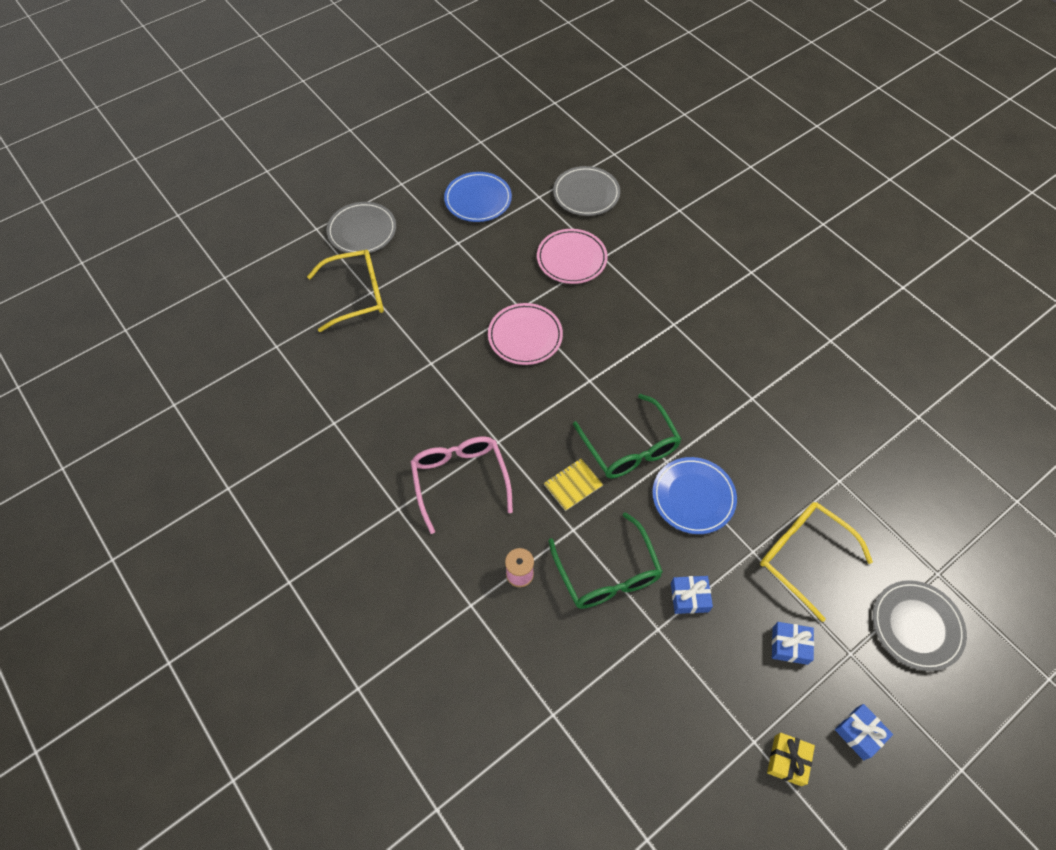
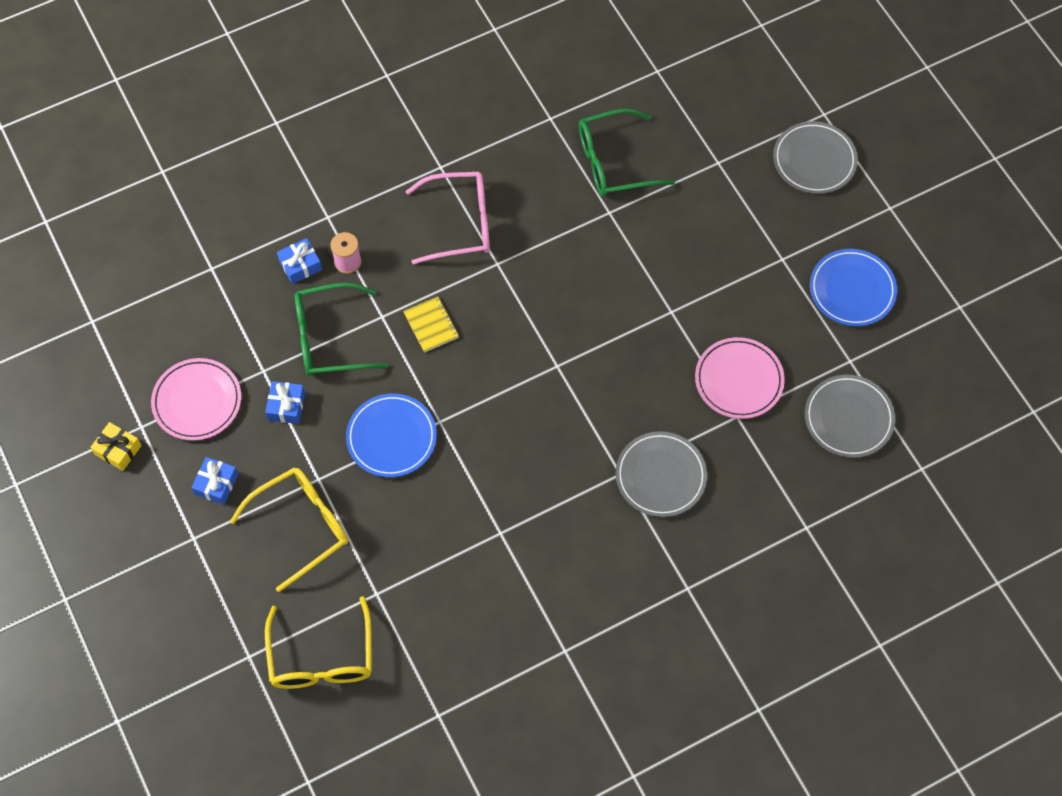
camera: 100 degrees right, 5 degrees up
(356, 295) = (716, 149): yellow glasses -> yellow glasses (321, 657)
(525, 336) = (629, 310): pink plate -> pink plate (197, 401)
(630, 447) = (463, 389): green glasses -> green glasses (614, 162)
(859, 733) = (121, 520): blue gift -> blue gift (300, 265)
(916, 626) = (202, 612): grey plate -> grey plate (660, 476)

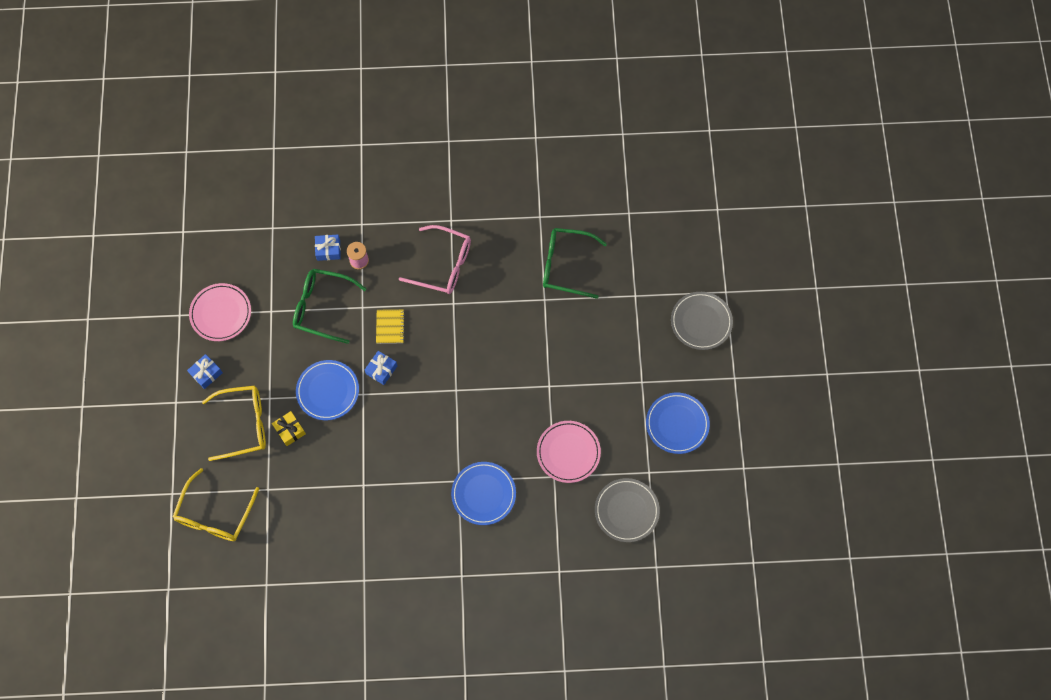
camera: 25 degrees right, 5 degrees up
(118, 450) = (158, 324): yellow gift -> yellow gift (289, 430)
(286, 406) = (273, 341): blue gift -> blue gift (381, 370)
(660, 476) = (483, 494): grey plate -> blue plate

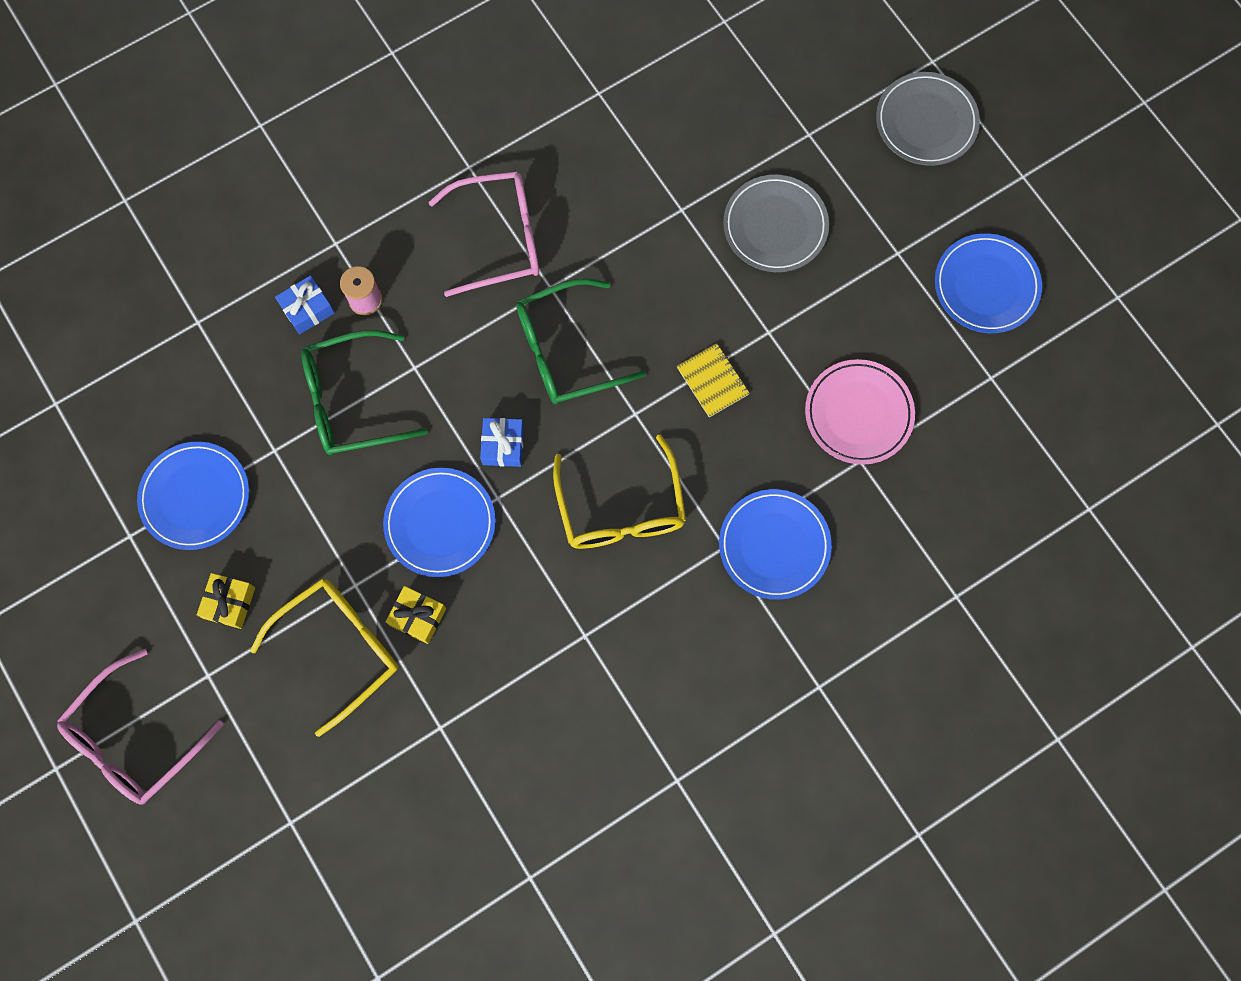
camera: 30 degrees left, 5 degrees up
(125, 413) = (134, 739): none -> pink glasses
(206, 373) = (229, 603): blue gift -> yellow gift
(215, 514) = (380, 815): yellow glasses -> yellow glasses (621, 509)
(221, 313) = (195, 497): pink plate -> blue plate
(390, 327) = (476, 374): yellow notebook -> yellow notebook (712, 381)
(565, 265) = (681, 144): green glasses -> green glasses (566, 351)
(626, 511) = (995, 451): grey plate -> grey plate (775, 226)

